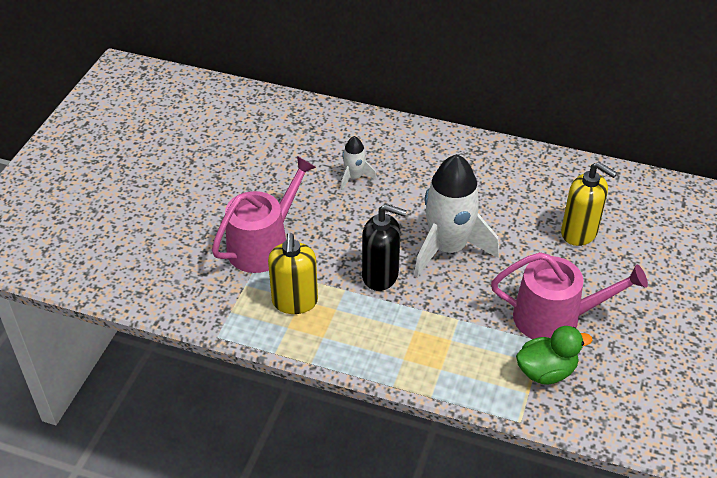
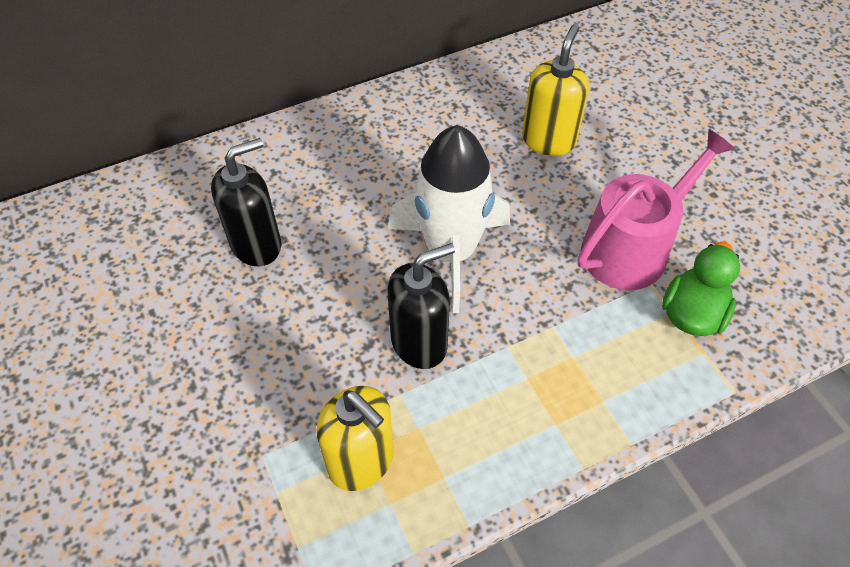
camera: 45 degrees left, 10 degrees up
(263, 245) = (240, 417): pink watering can -> none
(354, 177) = (257, 245): white rocket -> black soap dispenser
(579, 233) = (548, 140): yellow soap dispenser -> yellow soap dispenser turned 60 degrees counterclockwise

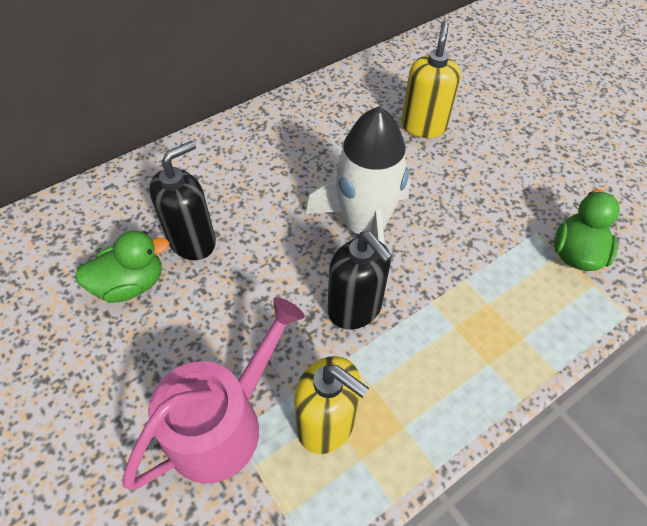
camera: 10 degrees left, 0 degrees up
(182, 283) = (131, 284): none -> green duck
(419, 343) = (355, 308): black soap dispenser -> black soap dispenser turned 90 degrees clockwise
(632, 248) = (513, 205): pink watering can -> pink watering can (223, 423)

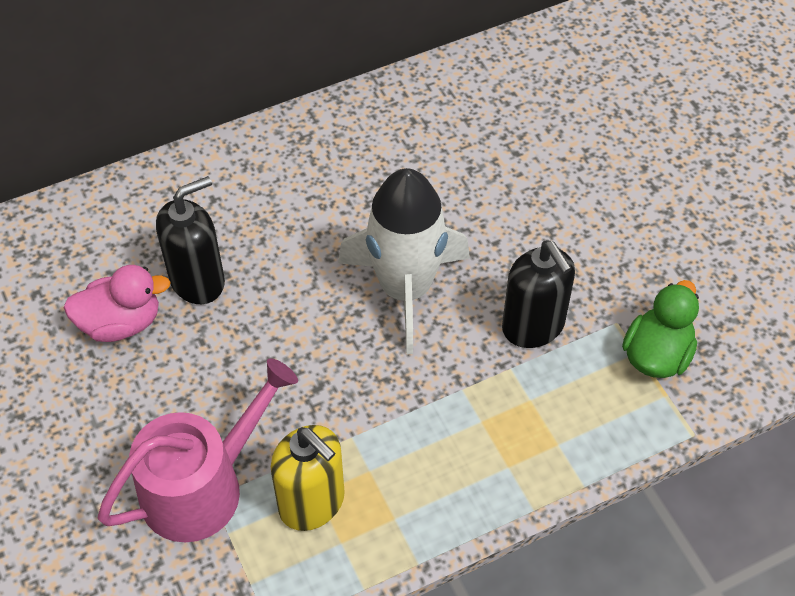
camera: 10 degrees right, 0 degrees up
(131, 284) = (121, 323): green duck -> pink duck
(355, 308) = (371, 385): black soap dispenser -> black soap dispenser (533, 326)
(423, 126) = (516, 162): yellow soap dispenser -> none

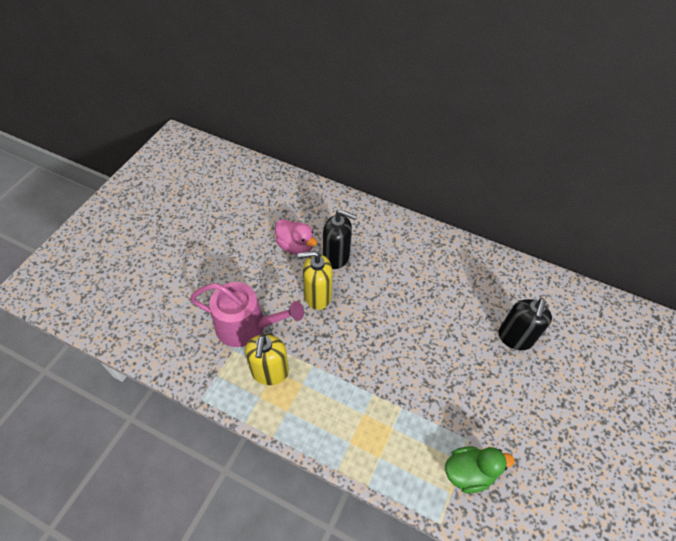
camera: 50 degrees right, 0 degrees up
(242, 353) = (317, 296): none -> yellow soap dispenser
(405, 289) = (402, 334): white rocket -> none
(533, 326) = (432, 402): black soap dispenser -> black soap dispenser (515, 338)

